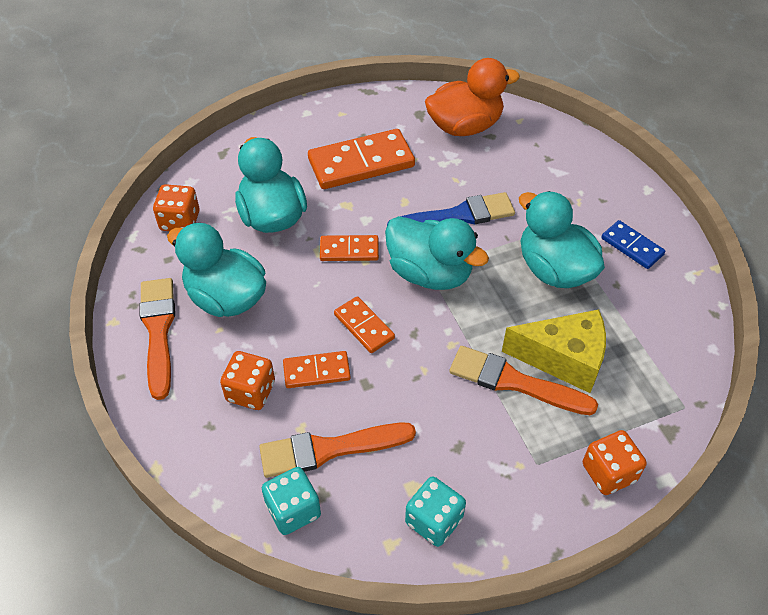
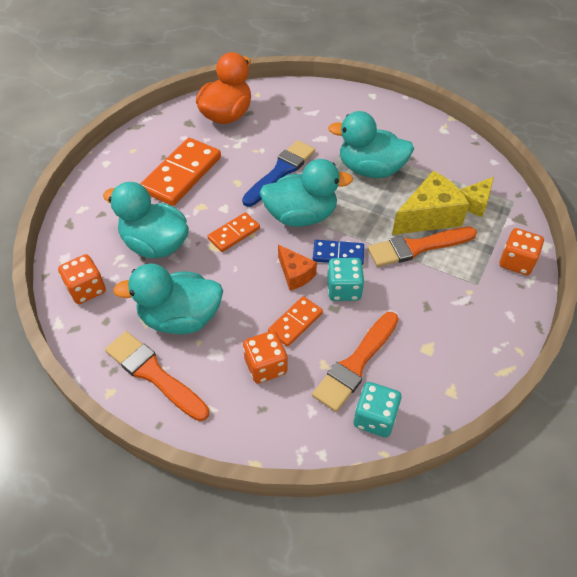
camera: 40 degrees left, 0 degrees up
(364, 326) = (295, 274): orange domino -> orange cheese
(434, 521) = (460, 358): turquoise dice -> turquoise dice (343, 289)
(632, 246) = (397, 131): blue domino -> blue domino (338, 254)
(634, 379) = (475, 203): none -> yellow cheese

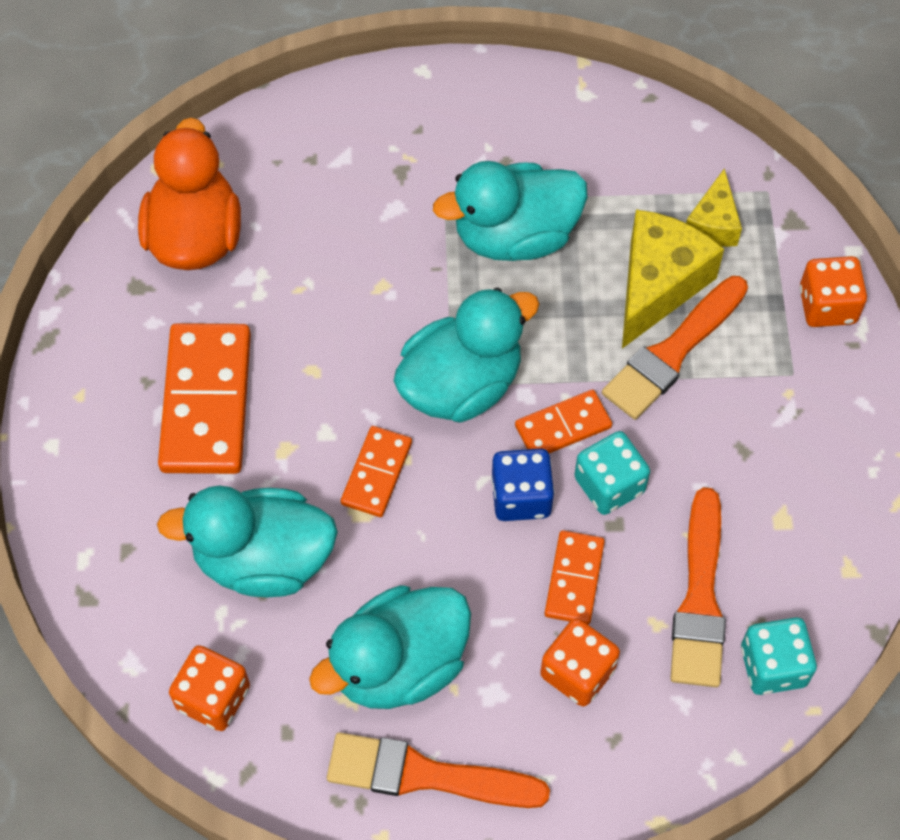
camera: 30 degrees left, 10 degrees up
(280, 172) = (371, 314): blue brush -> none
(295, 274) = (521, 497): orange cheese -> blue dice
(338, 254) = (563, 426): blue domino -> orange domino

